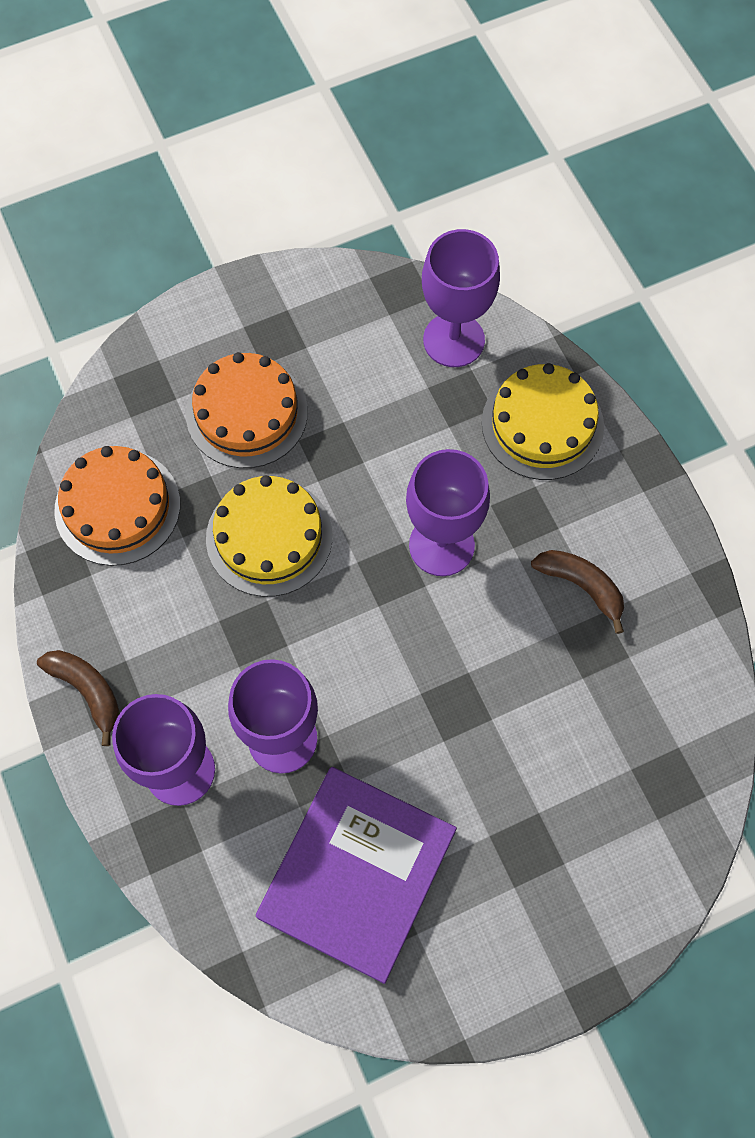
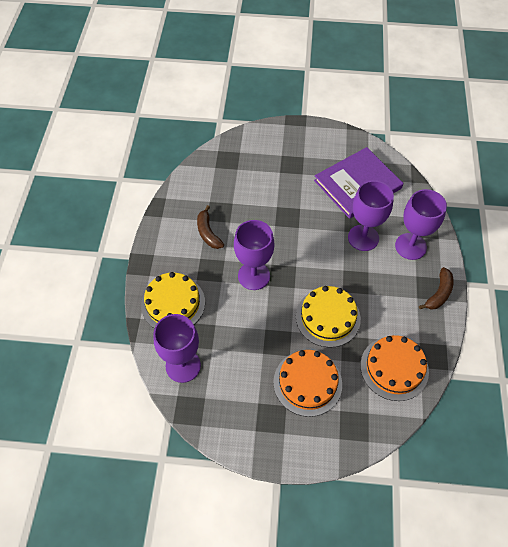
camera: 150 degrees left, 10 degrees down
(87, 691) = (439, 293): brown banana -> brown banana turned 135 degrees counterclockwise

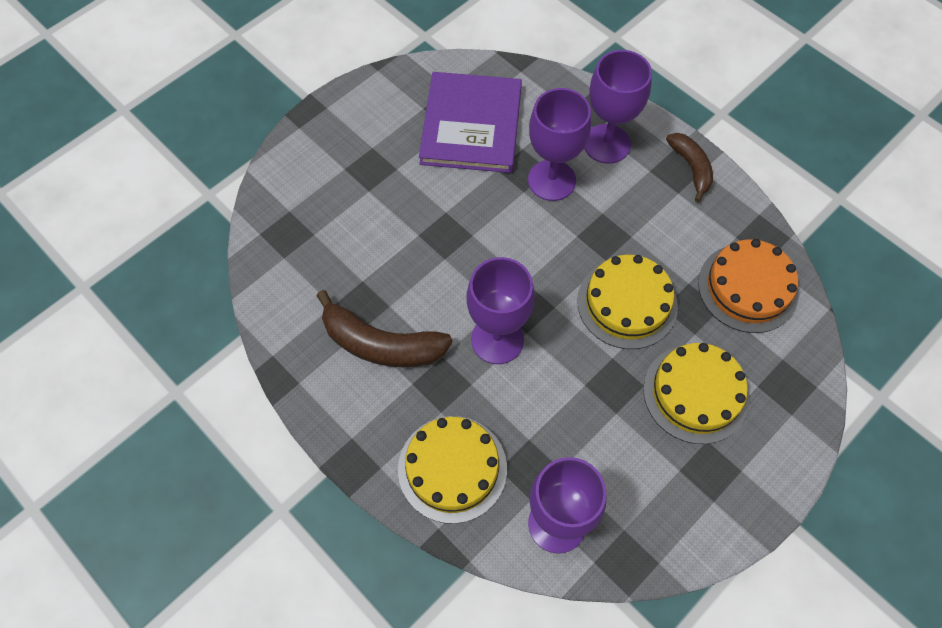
camera: 50 degrees left, 5 degrees up
(208, 233) = (381, 344): brown banana -> brown banana, size x1.61
(307, 383) = (696, 393): orange cake -> yellow cake

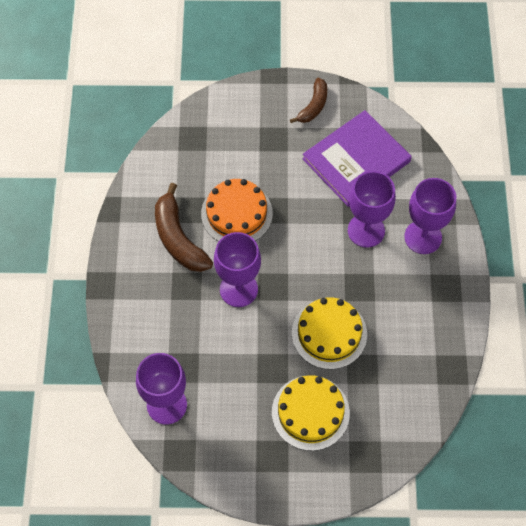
camera: 45 degrees right, 0 degrees up
(452, 468) = (146, 331): yellow cake -> none
(691, 168) = (457, 294): brown banana -> brown banana (313, 106)
(748, 288) = (407, 387): orange cake -> orange cake (236, 213)

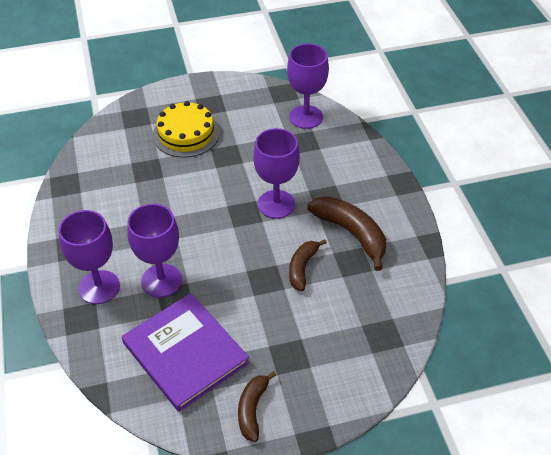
camera: 165 degrees right, 15 degrees down
(236, 213) = (302, 268): orange cake -> brown banana
(329, 333) = (182, 188): yellow cake -> none
(356, 160) = (185, 353): purple book -> purple book turned 75 degrees counterclockwise

